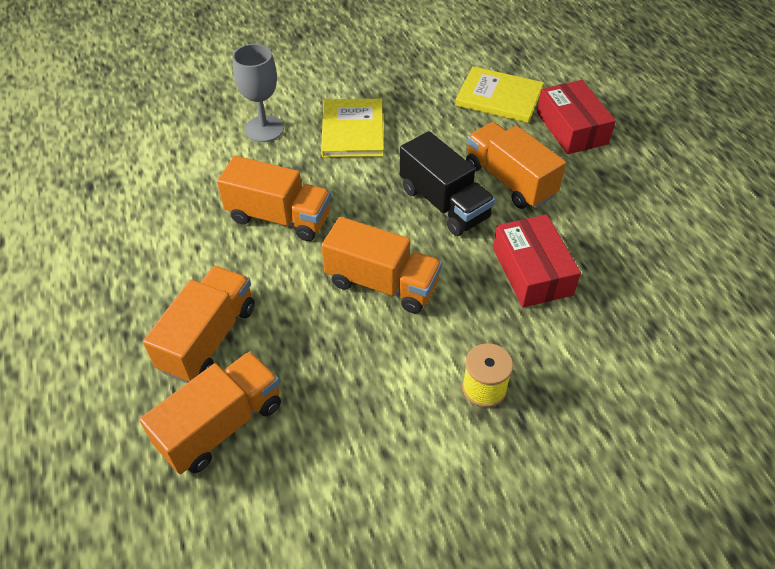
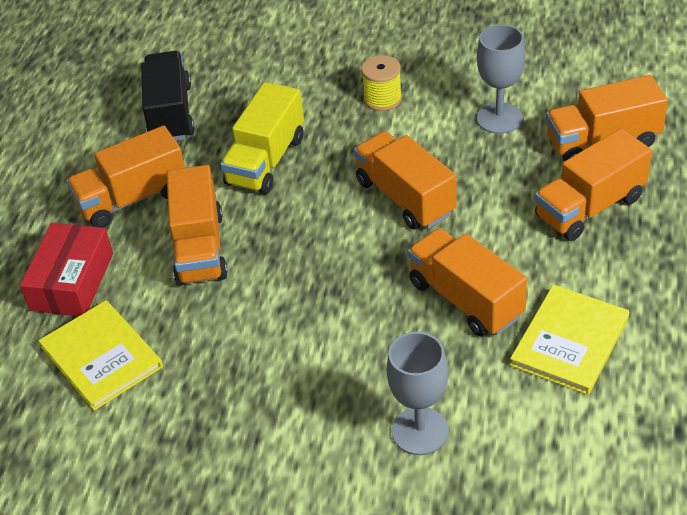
camera: 145 degrees left, 5 degrees down
(346, 413) = (499, 118): none -> grey goblet
(352, 130) = (312, 381): yellow book -> yellow book (570, 341)
(444, 203) = (286, 249): black truck -> black truck (170, 114)
(532, 271) = (266, 161): red box -> yellow truck
(602, 197) = (132, 198): none -> orange truck

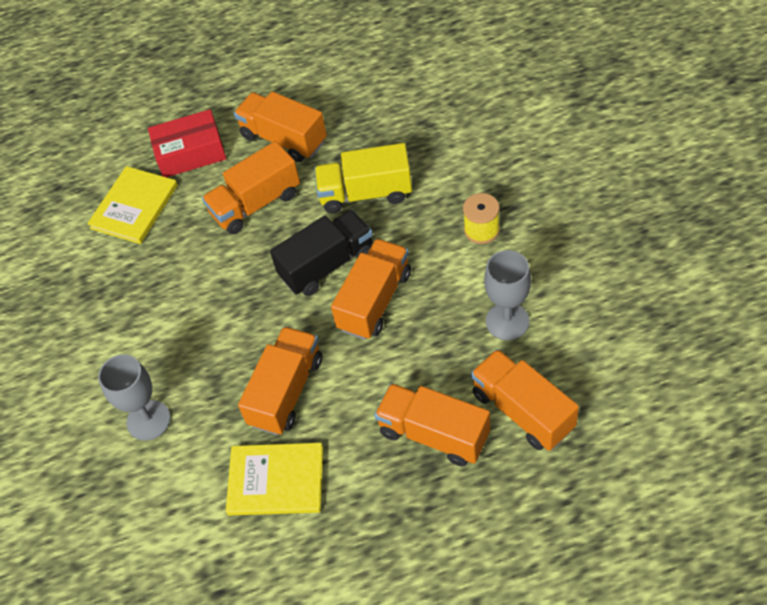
camera: 65 degrees right, 10 degrees up
(170, 114) = (383, 109): black truck -> black truck (327, 265)

